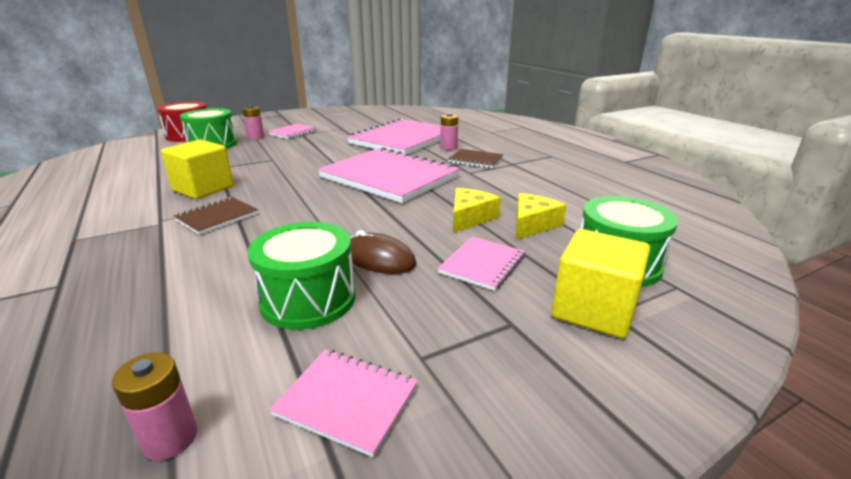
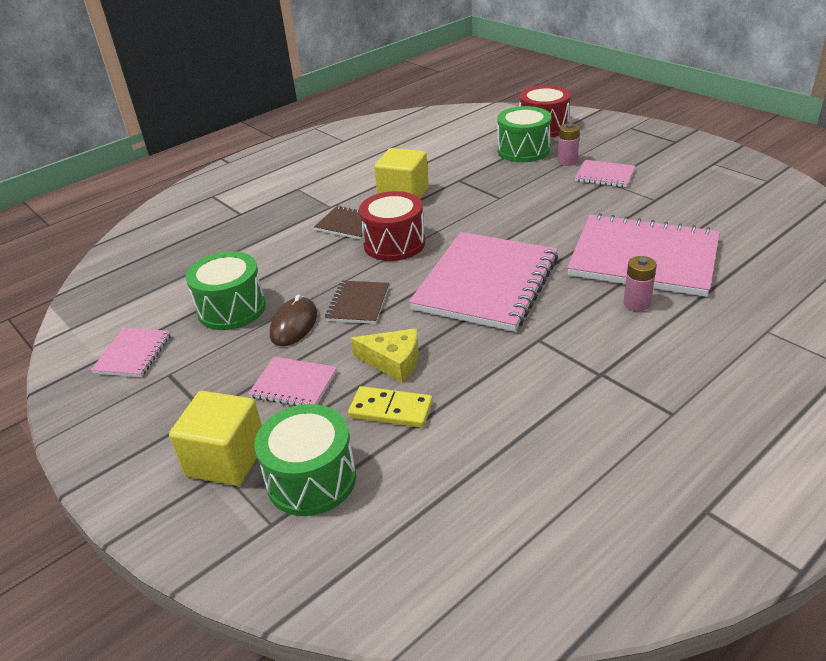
camera: 80 degrees right, 10 degrees up
(170, 439) = (114, 308): pink battery -> none
(287, 200) = (394, 244): none -> red drum
(475, 160) = (593, 337): brown notebook -> brown notebook (358, 304)
(532, 224) = (391, 410): yellow cheese -> yellow domino

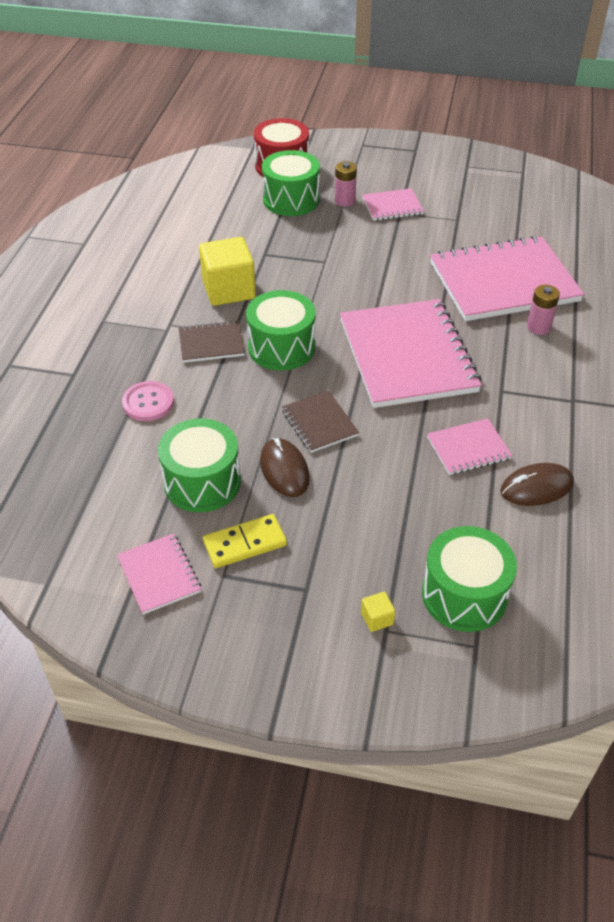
camera: 40 degrees left, 10 degrees up
(226, 459) = (377, 618): yellow cube -> yellow cube, size x0.41
(262, 246) = (148, 402): none -> pink button
(294, 384) = (353, 525): pink notebook -> pink notebook (468, 448)
(391, 410) = (458, 506): yellow domino -> yellow domino (245, 543)
(393, 361) = (412, 463): yellow cheese -> none
(394, 244) = (281, 347): red drum -> green drum
(478, 428) = (536, 487): none -> brown mouse

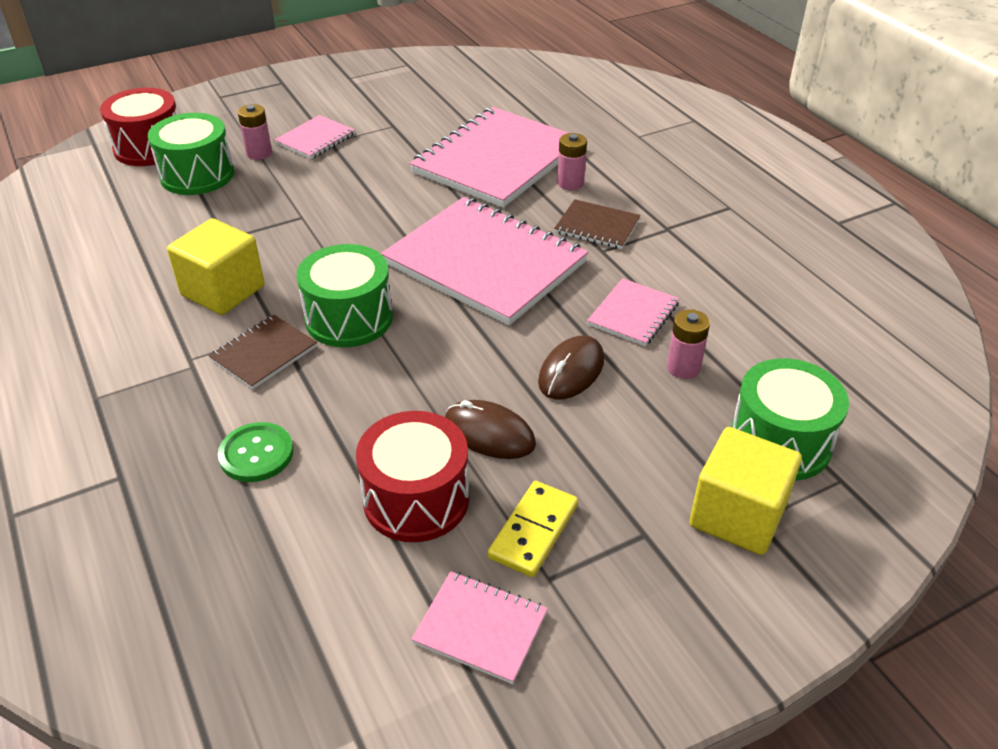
camera: 40 degrees left, 5 degrees down
(148, 402) = (256, 454): pink button -> green button
(202, 482) = (416, 499): green drum -> red drum
(319, 423) = (472, 368): brown notebook -> brown notebook (597, 226)
(377, 618) = (737, 515): yellow cube -> yellow cube, size x2.43
(458, 505) = (683, 367): none -> pink battery
(536, 487) = (725, 314): brown mouse -> brown mouse (571, 371)

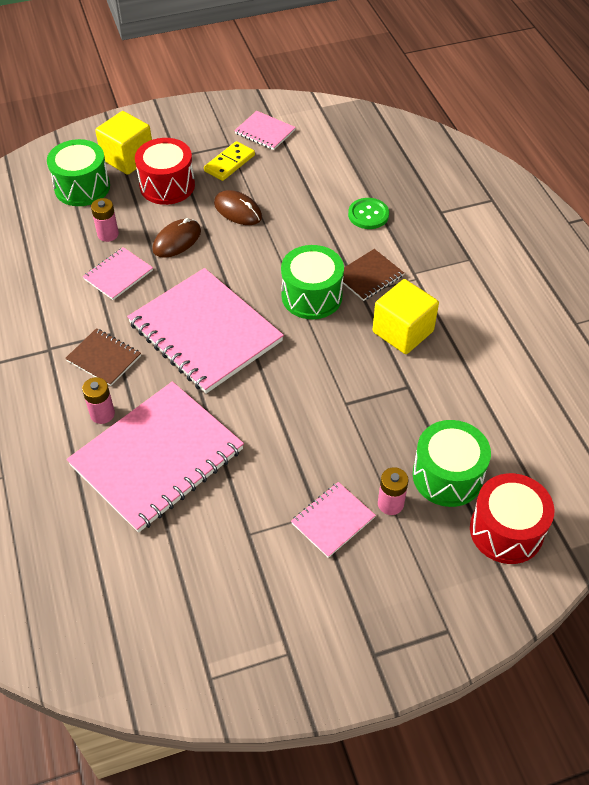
camera: 170 degrees left, 10 degrees up
(416, 499) = (284, 183): red drum -> red drum (167, 185)

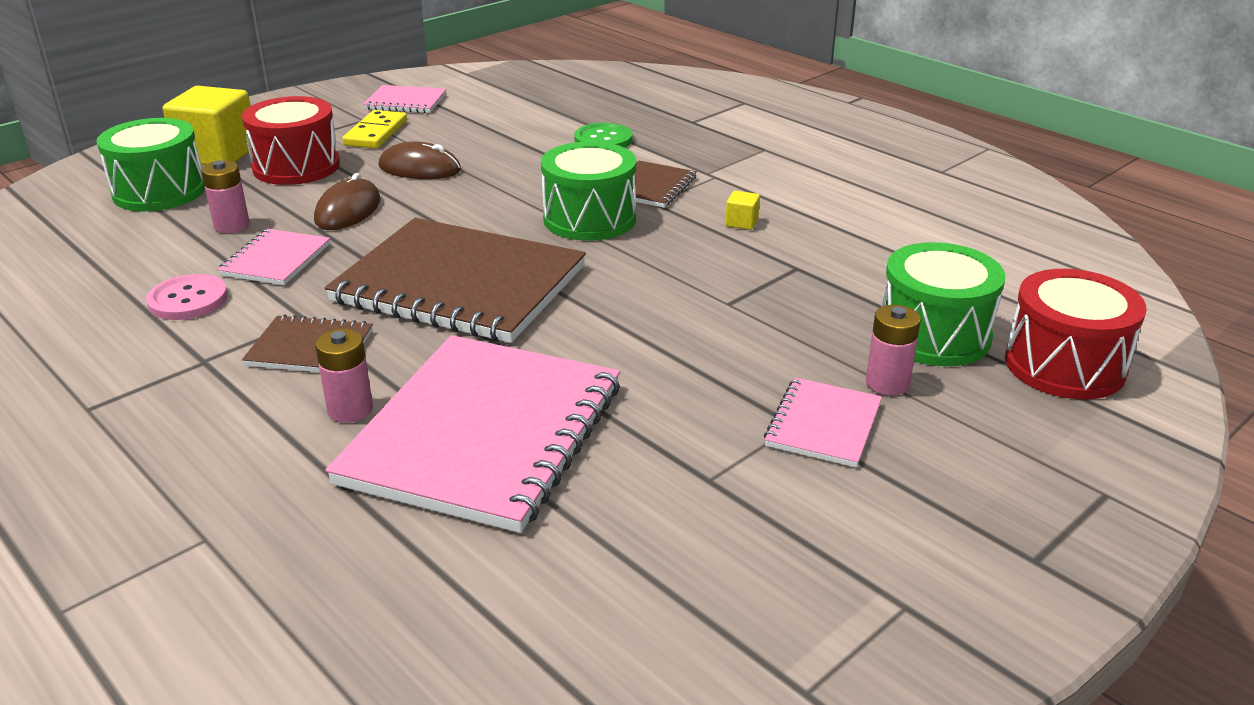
camera: 25 degrees left, 20 degrees down
(60, 295) = (188, 300): none -> pink button
(205, 332) = (459, 284): pink notebook -> brown notebook
(403, 331) = (741, 222): yellow cube -> yellow cube, size x0.41

